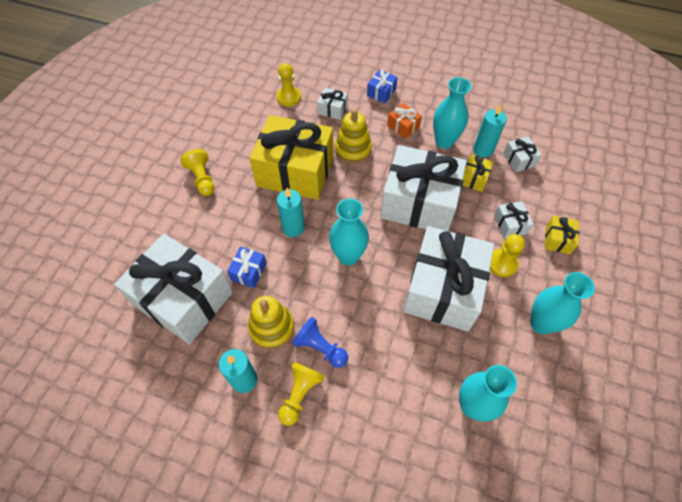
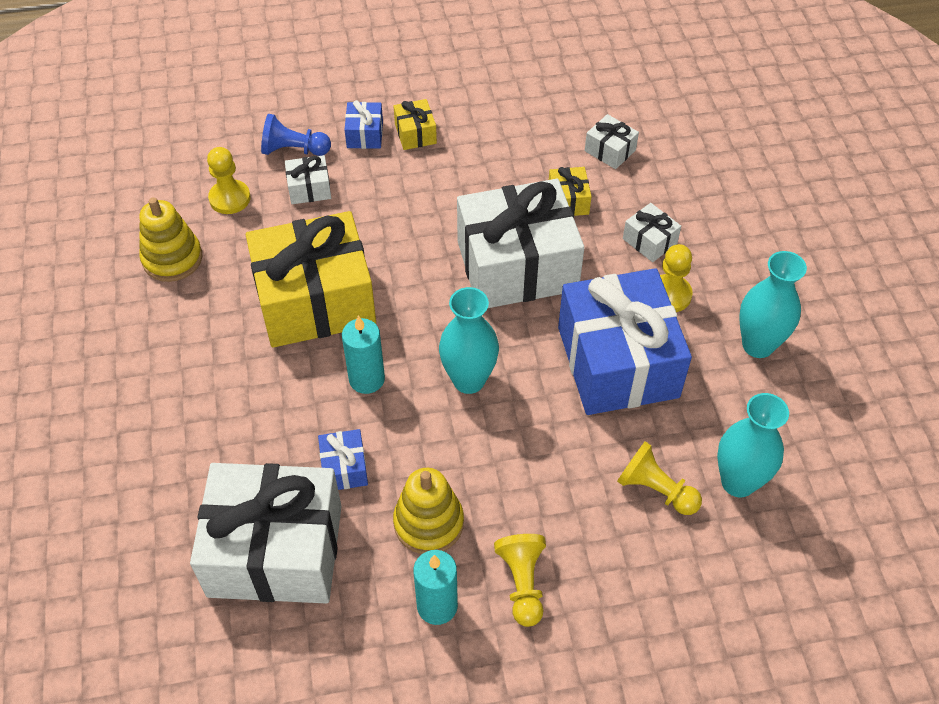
camera: 30 degrees left, 5 degrees down
(202, 179) = (180, 375): yellow pawn -> yellow pawn (655, 489)
(320, 347) = (510, 513): blue pawn -> blue pawn (294, 150)
(353, 150) = (378, 234): yellow stacking toy -> yellow stacking toy (172, 258)
(403, 126) = (428, 170): orange gift -> none
(443, 289) = (617, 362): white gift -> blue gift
(444, 142) = (498, 168): turquoise vase -> none
(483, 150) = (556, 157): turquoise candle -> none
(557, 239) = (717, 233): yellow gift -> yellow gift (415, 133)

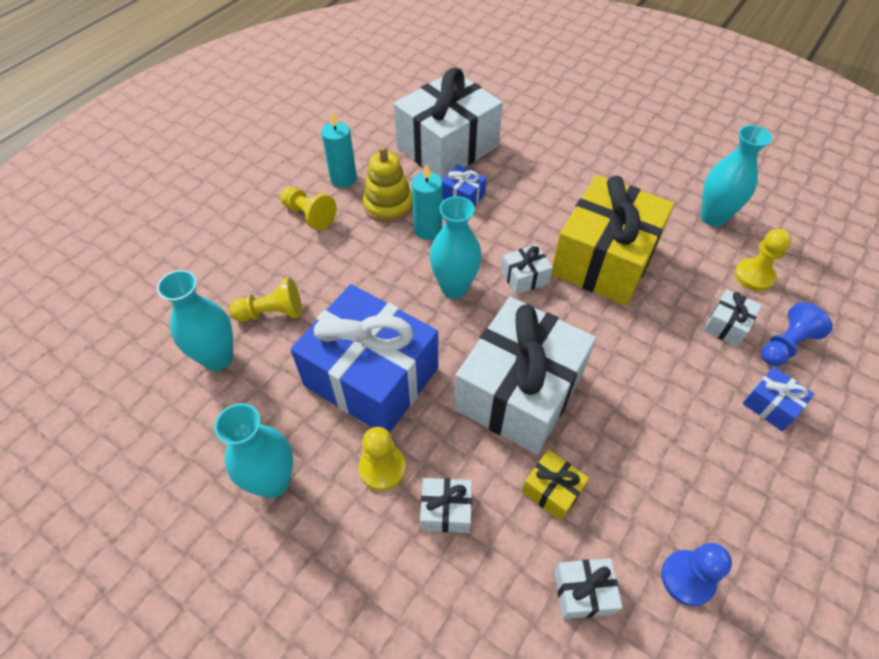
camera: 135 degrees right, 0 degrees up
(172, 258) = (713, 217): yellow stacking toy -> turquoise vase
(367, 379) = (511, 242): turquoise candle -> turquoise candle (428, 230)
(399, 340) = (524, 277): none -> white gift
(415, 133) = (743, 443): yellow gift -> none
(543, 115) = (687, 578): none -> blue pawn

